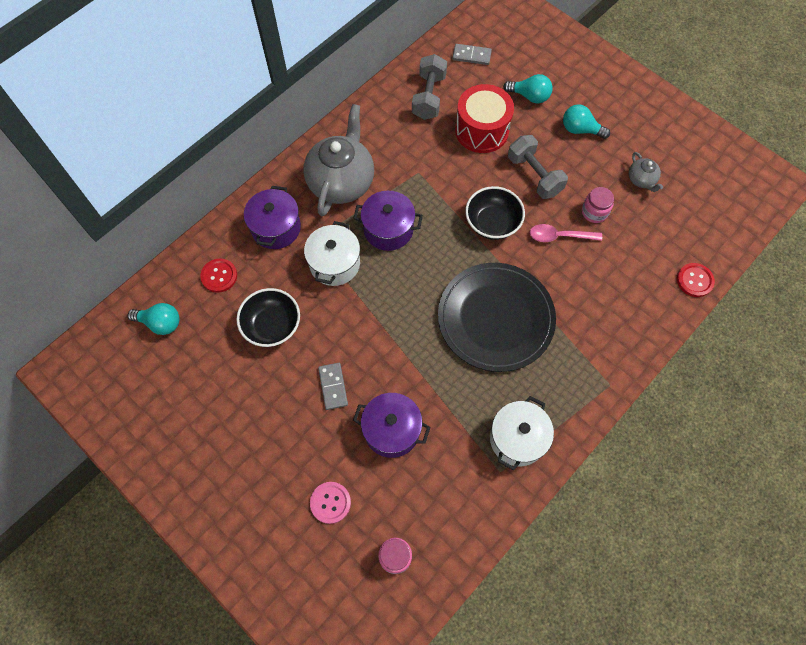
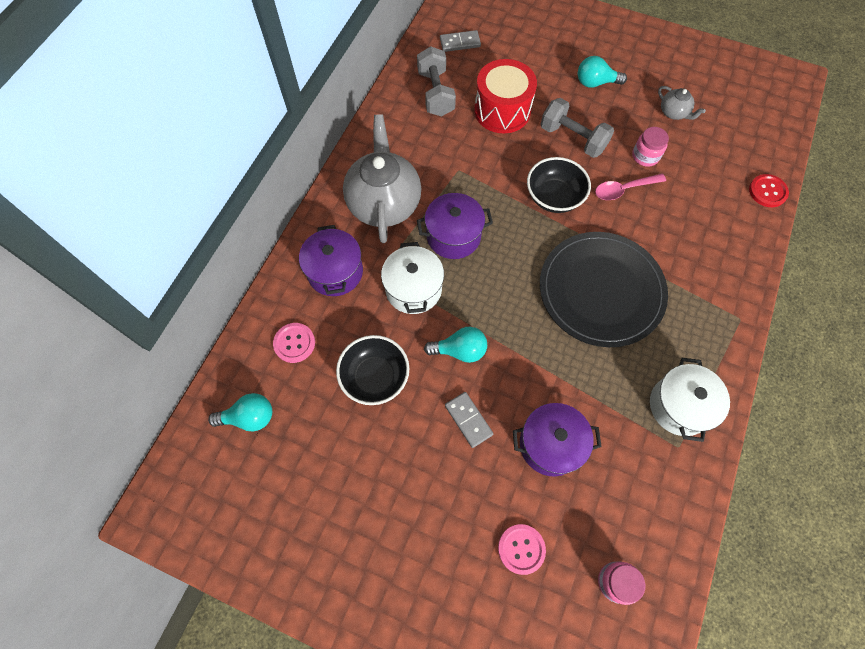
camera: 20 degrees left, 0 degrees up
(219, 276) = (294, 343): red button -> pink button
(529, 96) = (533, 65): turquoise light bulb -> turquoise light bulb (460, 350)

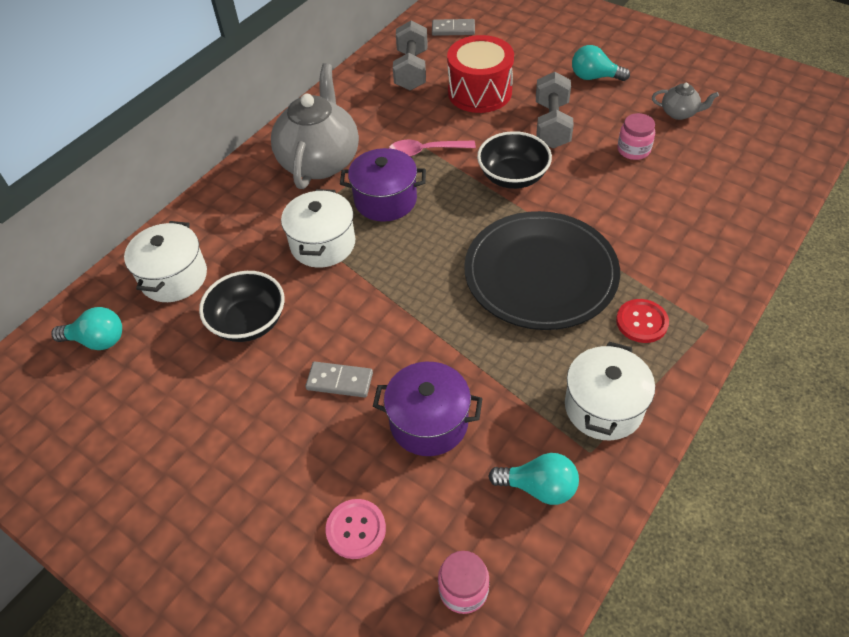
camera: 15 degrees right, 15 degrees down
(294, 343) = (174, 277): pink button -> white pot
(335, 272) = (243, 217): purple pot -> none
(460, 350) = (354, 310): turquoise light bulb -> turquoise light bulb (539, 487)
(468, 420) = (340, 381): grey domino -> grey domino turned 60 degrees counterclockwise
(572, 138) = (552, 125): grey dumbbell -> grey dumbbell turned 45 degrees clockwise
(624, 189) = (598, 179): pink spoon -> pink spoon (425, 151)
(673, 113) = (679, 113): grey teapot -> grey teapot turned 45 degrees counterclockwise
(767, 191) = (777, 200): red button -> red button (641, 322)

